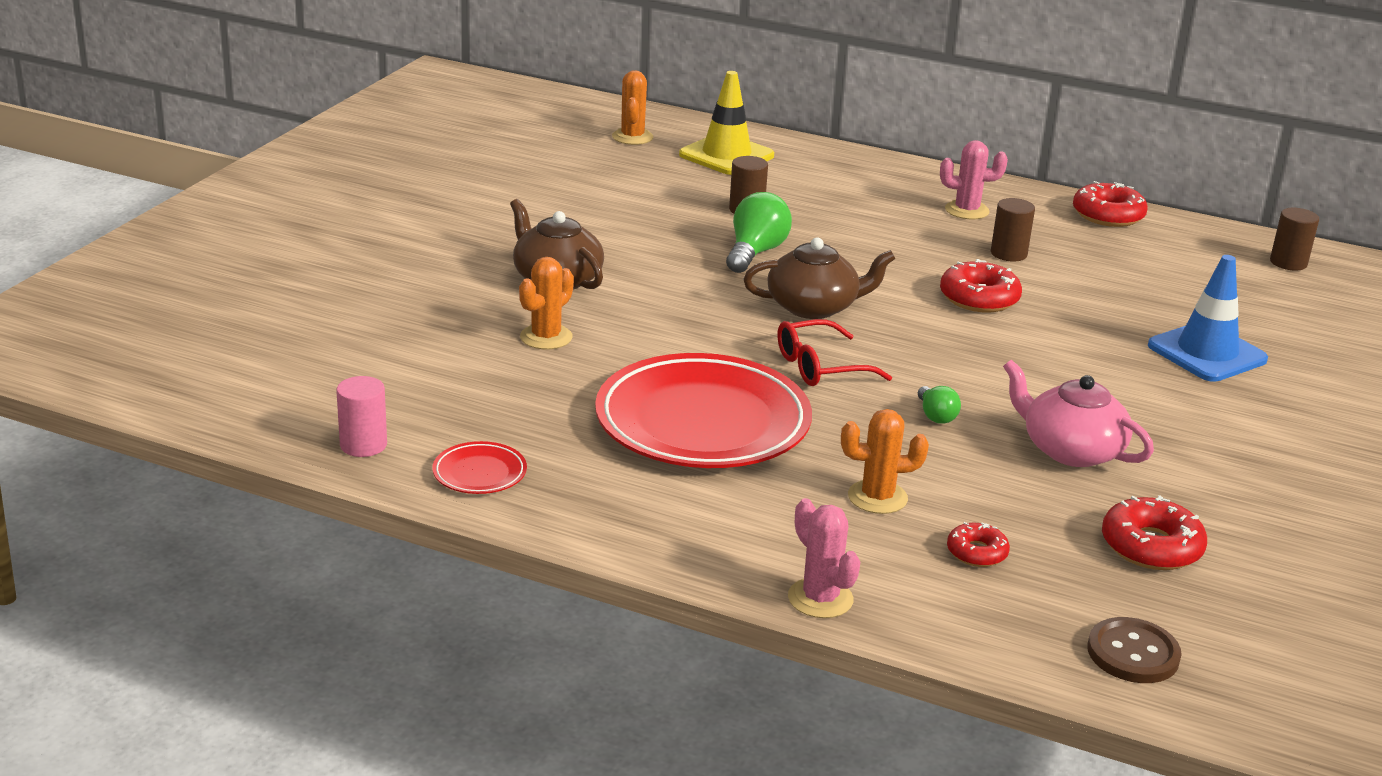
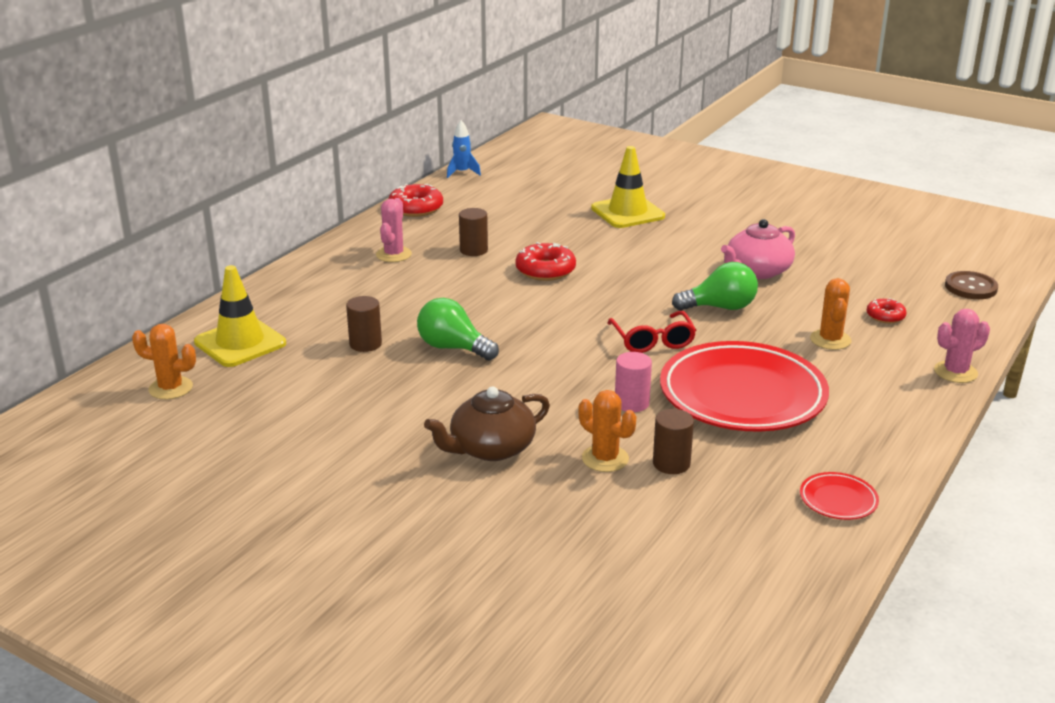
camera: 80 degrees left, 0 degrees up
(363, 445) = (806, 562): pink cylinder -> pink cylinder (631, 403)
(813, 307) = (555, 333): brown teapot -> none
(936, 416) = (720, 307): green light bulb -> green light bulb, size x1.82
(1151, 546) = (862, 265): red donut -> none
(1207, 353) = (627, 212): blue traffic cone -> yellow traffic cone
(1247, 237) = (462, 173): none -> blue rocket
(1288, 262) = (503, 168): brown cylinder -> brown cylinder (671, 464)

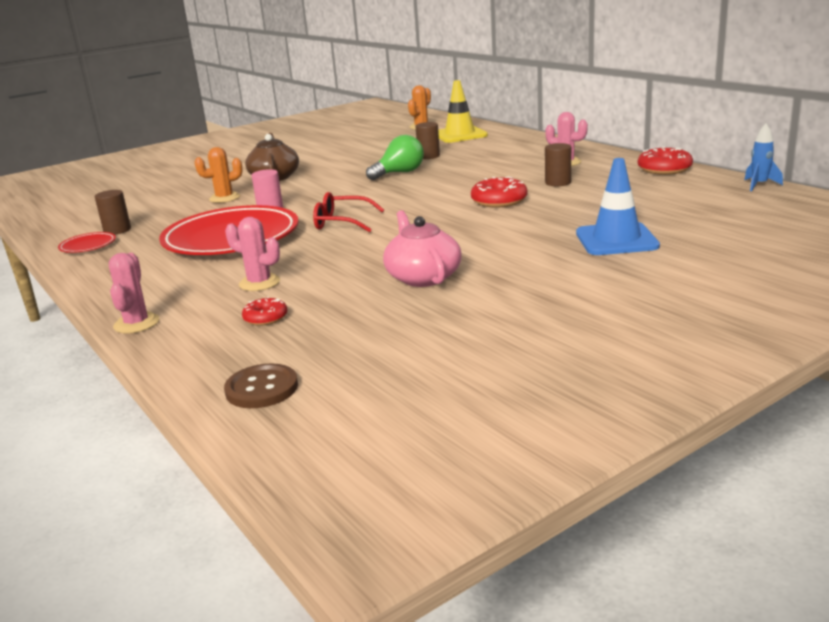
camera: 115 degrees right, 5 degrees down
(627, 212) = (616, 240): yellow traffic cone -> blue traffic cone
(671, 464) = (194, 211): brown cylinder -> brown cylinder (117, 230)
(720, 307) = (367, 251): green light bulb -> none
(830, 340) = (259, 283): orange cactus -> pink cactus

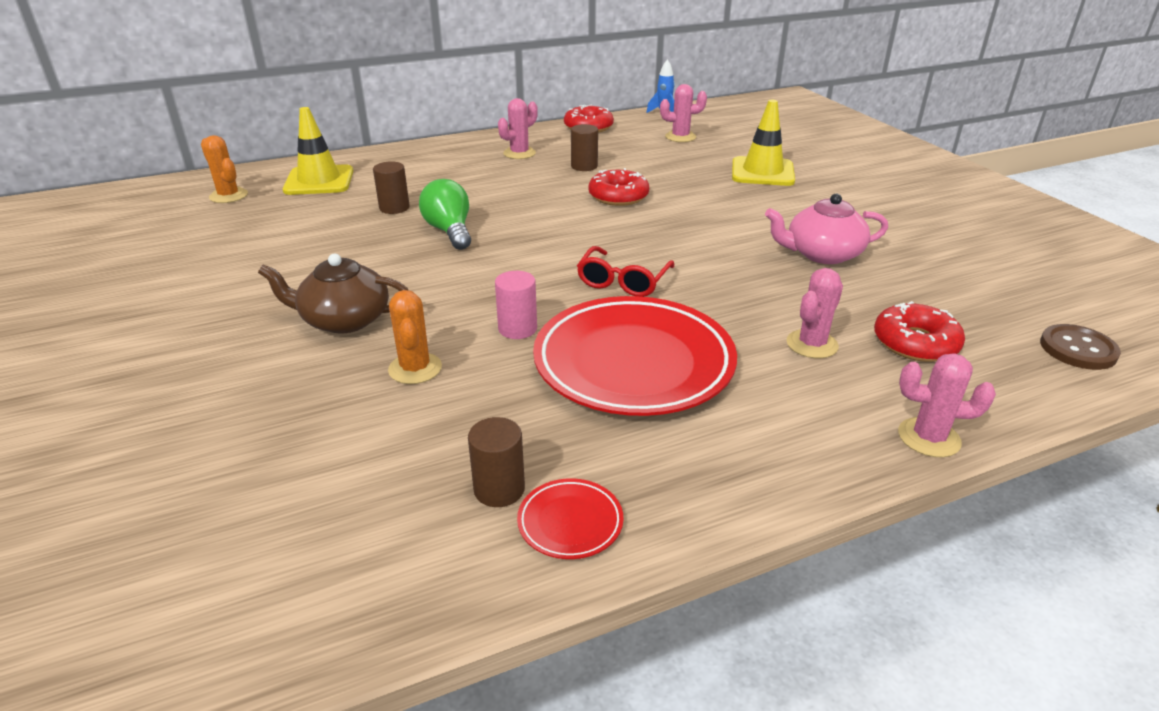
camera: 80 degrees left, 10 degrees up
(265, 318) = (915, 343): red donut -> red donut, size x1.68
(616, 240) = (762, 172): blue traffic cone -> yellow traffic cone
(684, 200) = (680, 137): none -> pink cactus

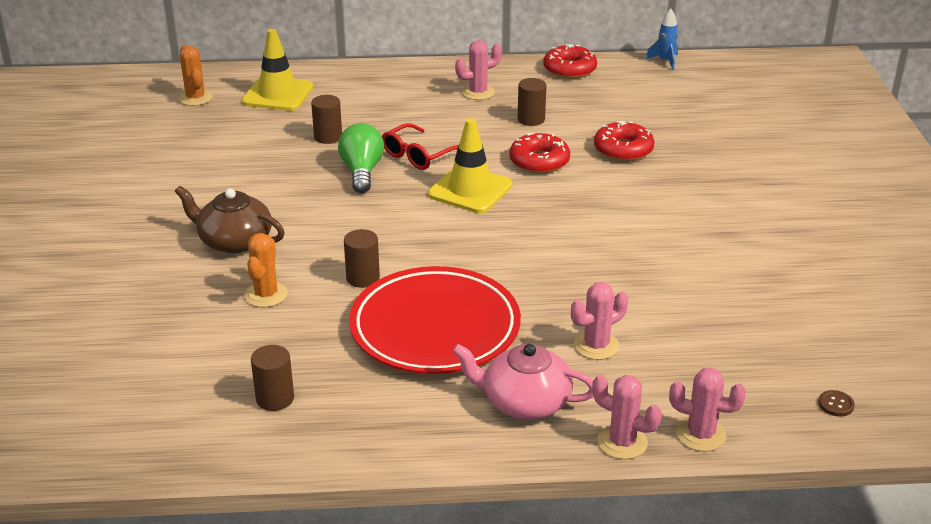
camera: 20 degrees right, 0 degrees up
(517, 329) = (363, 278): pink cylinder -> brown cylinder
(570, 522) = (308, 432): red plate -> none
(623, 281) = (479, 253): red glasses -> red glasses (418, 155)
(680, 137) = (657, 98): pink cactus -> pink cactus (701, 434)
(762, 172) = (707, 158): yellow traffic cone -> yellow traffic cone (470, 190)
(822, 254) = (685, 262): pink teapot -> pink teapot (525, 401)
(915, 343) = (689, 365): red donut -> red donut (623, 149)
(1078, 349) = (836, 404): brown button -> brown button, size x0.53

